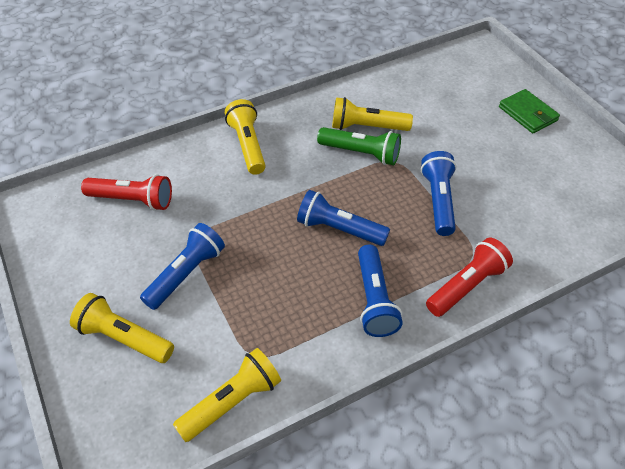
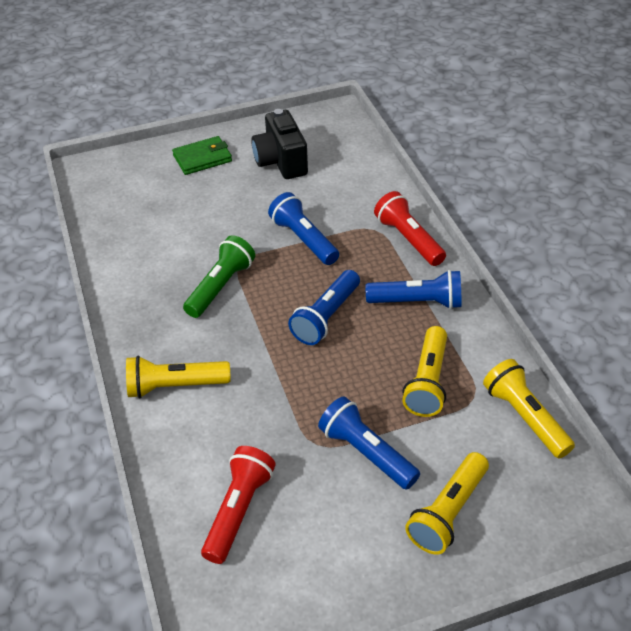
camera: 80 degrees left, 5 degrees down
(367, 127) = (180, 276): yellow flashlight -> yellow flashlight (427, 381)
(438, 201) = (304, 240): blue flashlight -> blue flashlight turned 45 degrees clockwise
(549, 169) = (281, 162): none -> black camera

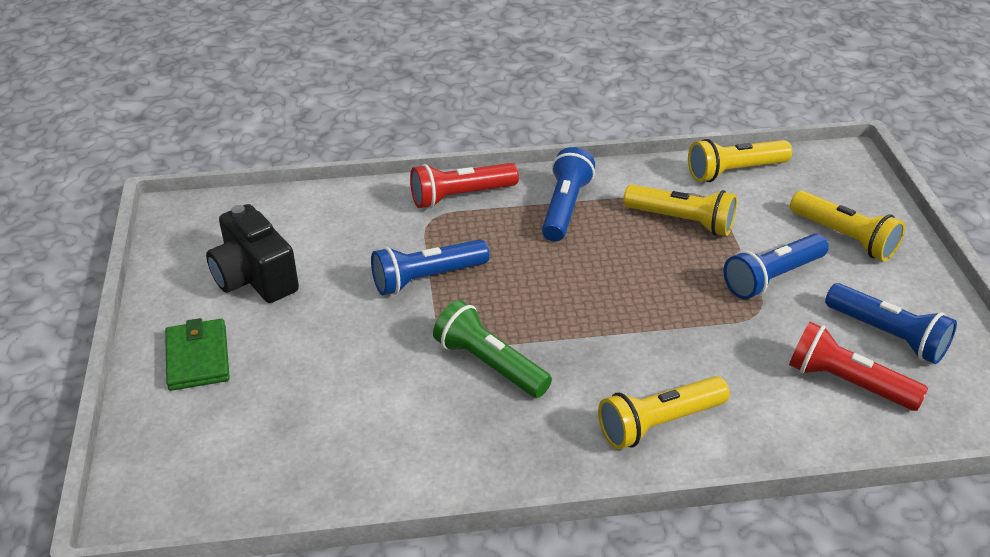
camera: 80 degrees left, 5 degrees down
(175, 386) = (659, 423): yellow flashlight -> yellow flashlight turned 60 degrees clockwise
(281, 162) = (254, 278): black camera -> black camera turned 60 degrees clockwise
(326, 317) = (570, 278): blue flashlight -> blue flashlight (887, 335)

